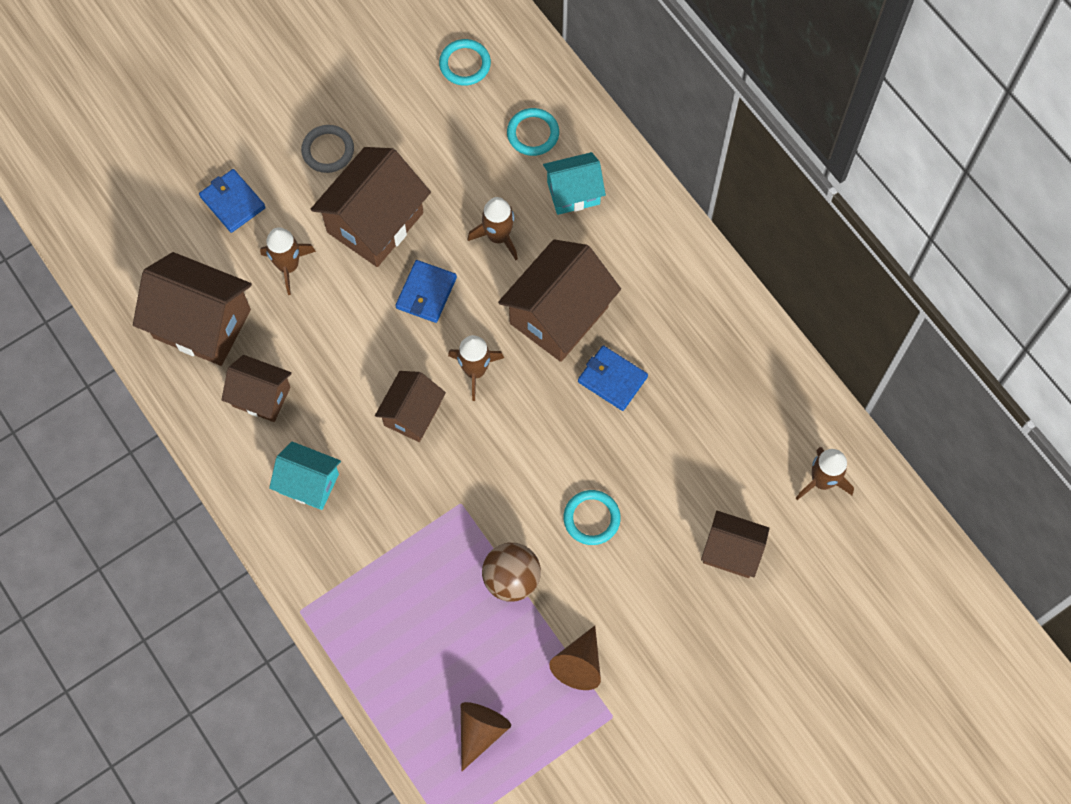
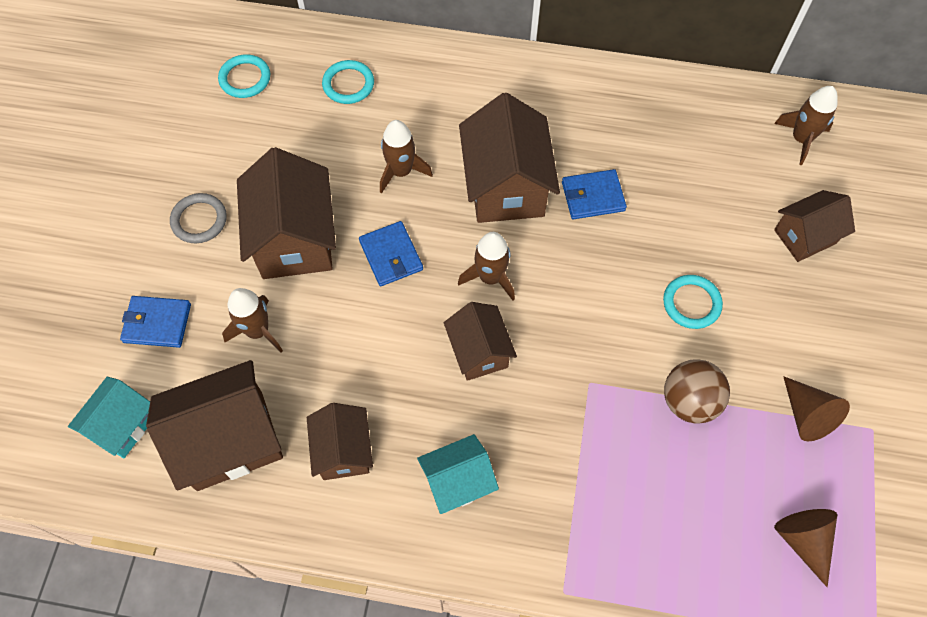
camera: 45 degrees left, 5 degrees down
(261, 396) = (343, 451): brown house -> brown house turned 75 degrees counterclockwise
(573, 193) = (422, 99): turquoise house -> turquoise house (123, 425)

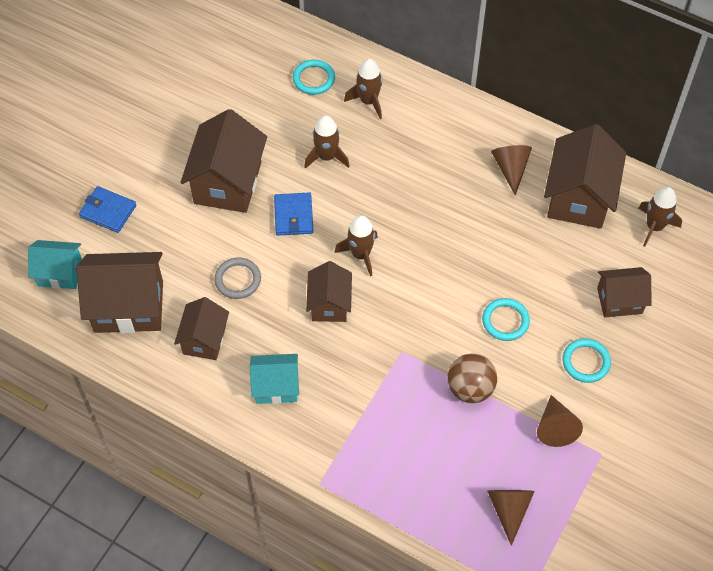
camera: 20 degrees right, 5 degrees down
(123, 425) = (60, 273): turquoise house -> turquoise house turned 45 degrees clockwise
(199, 220) = (164, 147): grey ring -> grey ring (238, 280)
(245, 78) = (237, 52): turquoise ring -> turquoise ring (586, 362)
(257, 331) = (176, 239): brown rocket -> brown rocket (368, 101)
(506, 186) = (401, 192): brown house -> brown house (579, 197)
(593, 196) = (465, 219): blue wallet -> none
(616, 122) = (510, 169): none -> brown cone

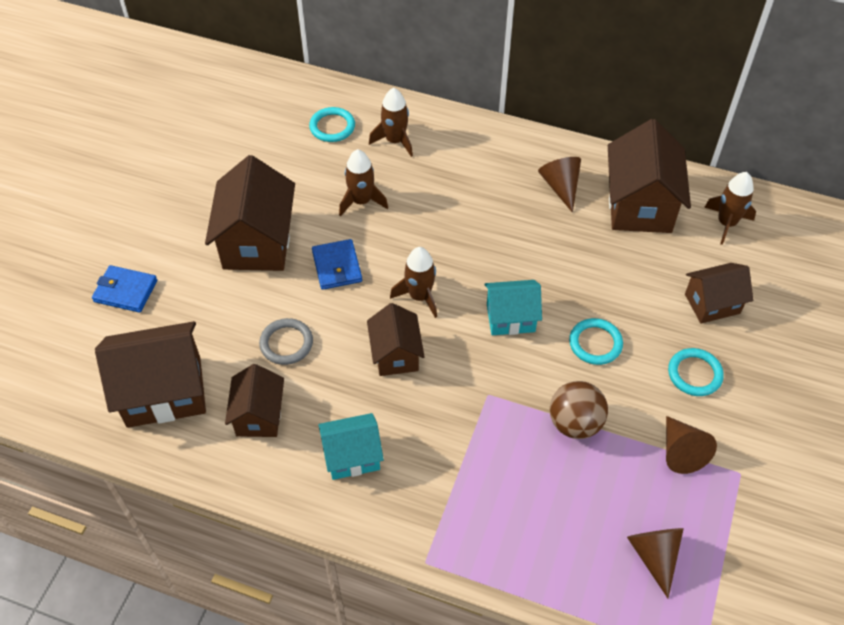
camera: 10 degrees left, 5 degrees down
(60, 273) = (77, 366): turquoise house -> turquoise house (510, 318)

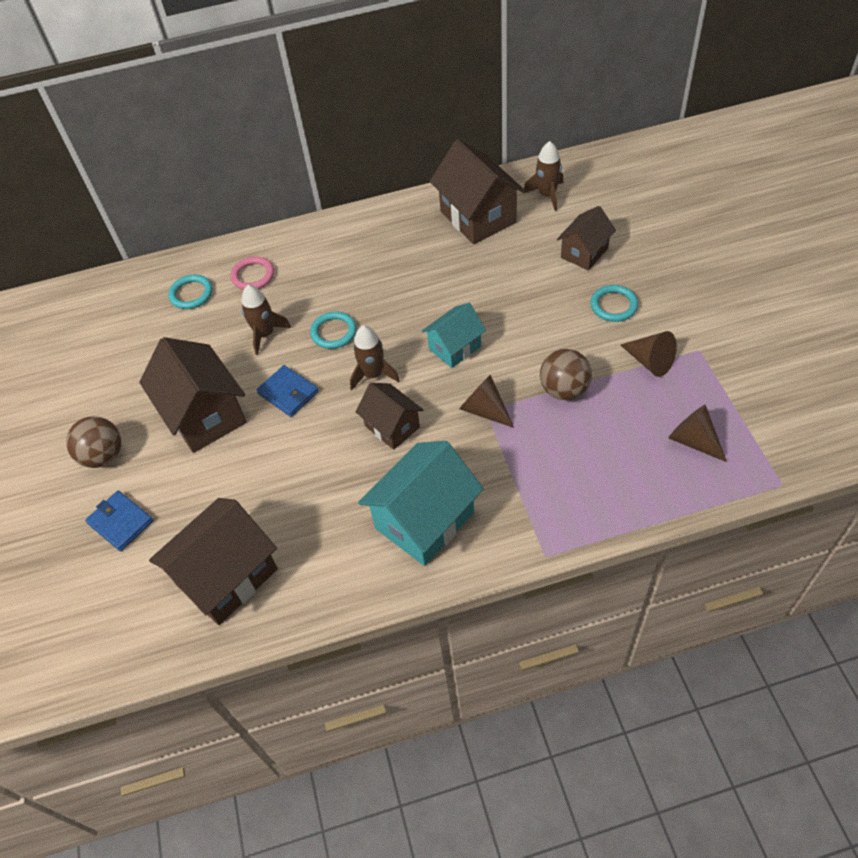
camera: 30 degrees left, 0 degrees up
(125, 291) = (120, 522): blue wallet -> blue wallet turned 60 degrees clockwise
(157, 226) = (103, 455): none -> brown ball
(259, 416) = (323, 541): brown house -> none
(286, 343) = (298, 474): grey ring -> none
(352, 456) = (424, 520): turquoise house -> turquoise house, size x1.67
(395, 141) = (253, 275): brown rocket -> pink ring
(561, 187) = (410, 236): brown cone -> brown cone (484, 410)
(595, 343) = (530, 327): turquoise ring -> turquoise ring (334, 332)

